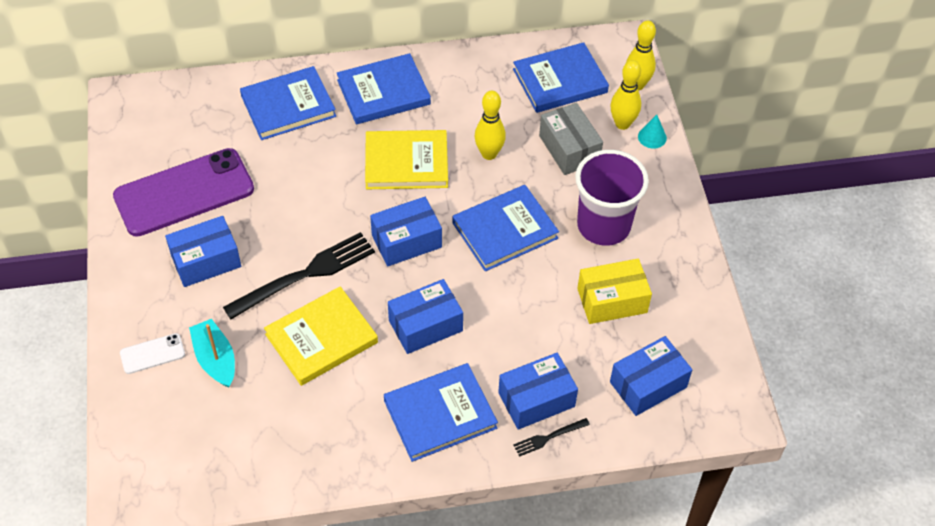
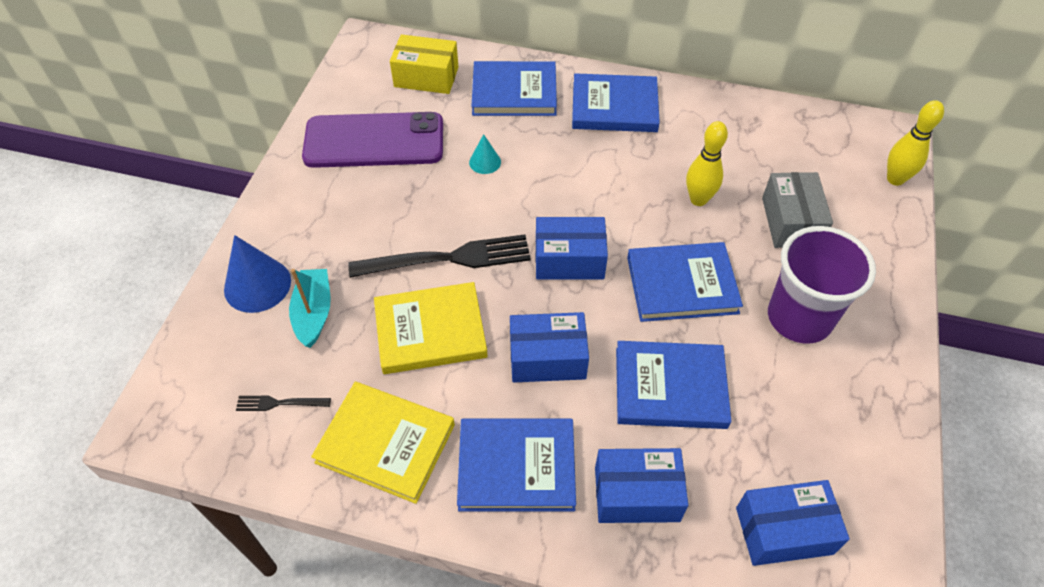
camera: 25 degrees right, 0 degrees up
(152, 354) = (257, 285): white phone -> blue cone
(206, 261) = (359, 211): blue box -> none
(406, 163) = (606, 181): yellow book -> yellow book (385, 444)
(548, 437) = (631, 548): black fork -> black fork (279, 403)
(560, 81) = (807, 150): blue book -> blue book (670, 387)
(612, 300) = (776, 408): yellow box -> yellow box (426, 77)
(622, 124) = (863, 214): yellow bowling pin -> none
(652, 137) = (893, 239): turquoise cone -> turquoise cone (485, 162)

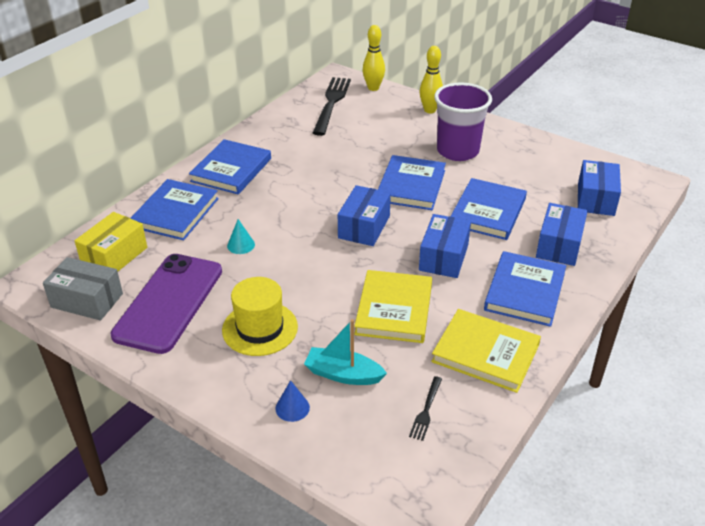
camera: 70 degrees left, 15 degrees down
(257, 285) = (292, 408): blue cone -> blue cone, size x0.54
(360, 222) = (260, 328): none -> yellow hat
(385, 444) = (485, 353): yellow book -> yellow book turned 75 degrees clockwise
(448, 258) = (328, 285): black fork -> black fork (331, 103)
(698, 199) = (344, 159): yellow bowling pin -> yellow bowling pin (430, 110)
(790, 222) = (384, 132): grey box -> grey box (87, 300)

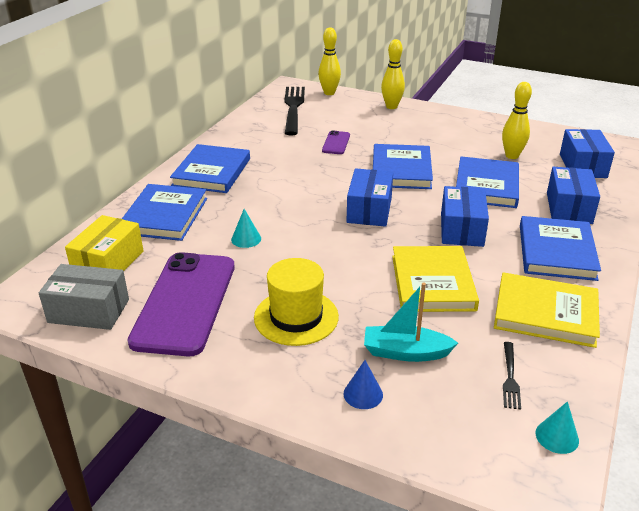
camera: 10 degrees left, 5 degrees down
(359, 148) = (336, 143): none -> purple phone
(443, 469) = (557, 436): none -> turquoise cone
(457, 151) = (433, 137): purple cup -> none
(528, 180) = (512, 156): none -> yellow bowling pin

